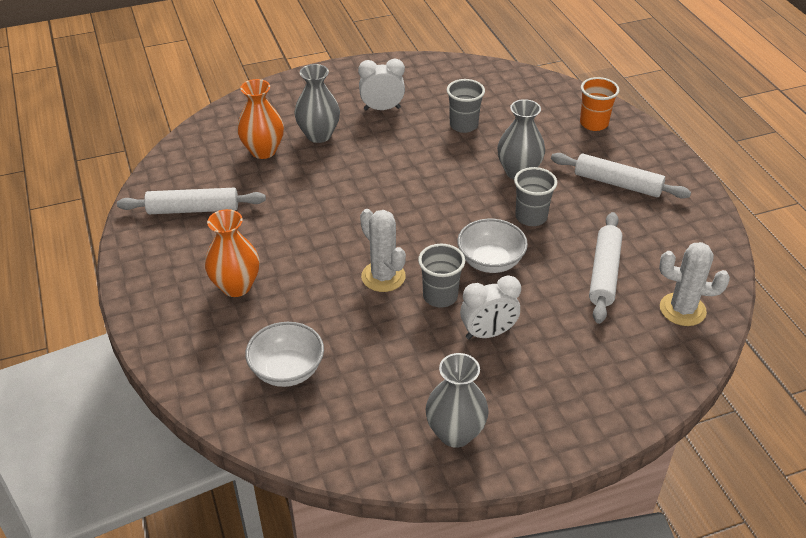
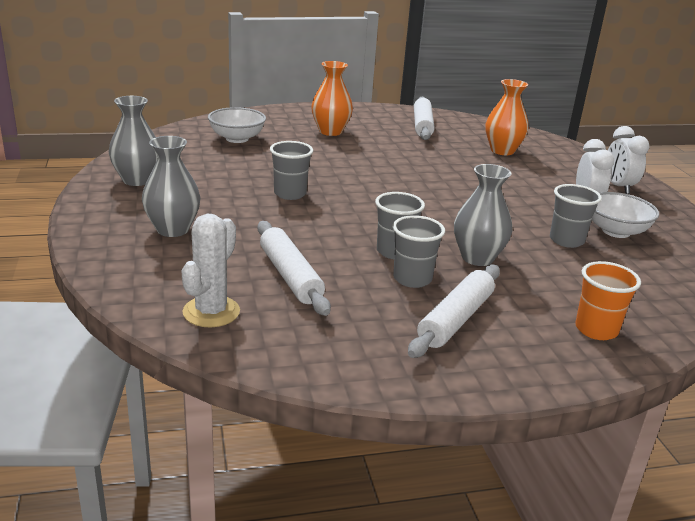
camera: 95 degrees right, 15 degrees down
(319, 135) = (531, 172): grey vase -> grey vase (173, 229)
(383, 276) = (324, 176): white cactus -> none
(488, 333) = (234, 206): white clock -> white clock (618, 187)
(490, 261) = (329, 221): white bowl -> white bowl (616, 231)
(571, 206) = (412, 279): none -> grey cup
(604, 273) = (290, 276): white rolling pin -> white rolling pin turned 45 degrees clockwise

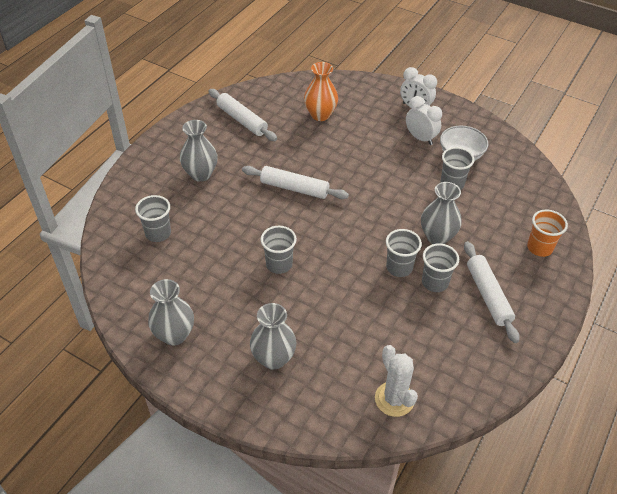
camera: 45 degrees left, 20 degrees up
(237, 138) = (158, 233): white bowl -> grey cup
(290, 276) = (385, 336): white rolling pin -> white rolling pin (294, 188)
(330, 131) = (200, 174): orange vase -> grey vase

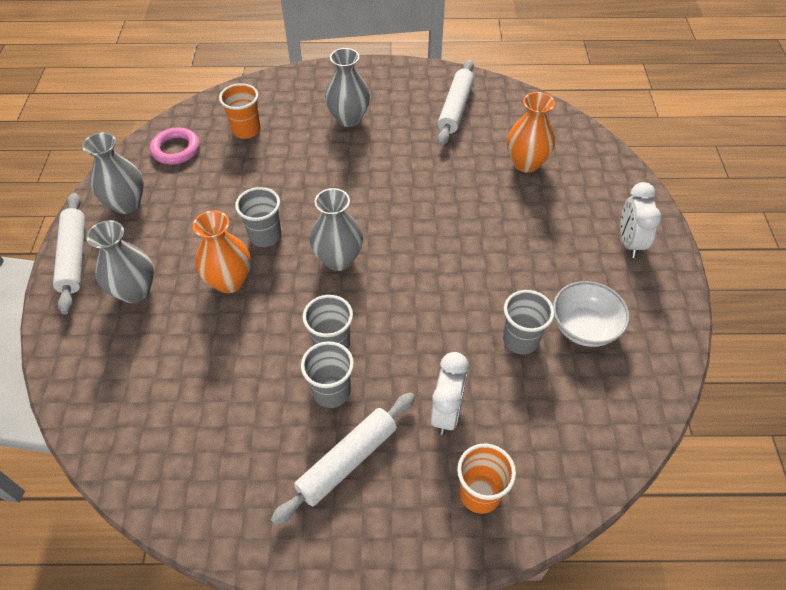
camera: 60 degrees right, 5 degrees up
(139, 283) = (176, 149): none -> pink ring
(158, 233) = (246, 130): grey cup -> orange cup
(294, 188) = (387, 196): white rolling pin -> white rolling pin (74, 257)
(306, 299) = (229, 281): none -> orange vase
(394, 399) = (129, 424): white cactus -> none
(420, 138) = (576, 272): white clock -> white clock (446, 413)
(437, 237) = (411, 363): grey vase -> grey vase (338, 259)

